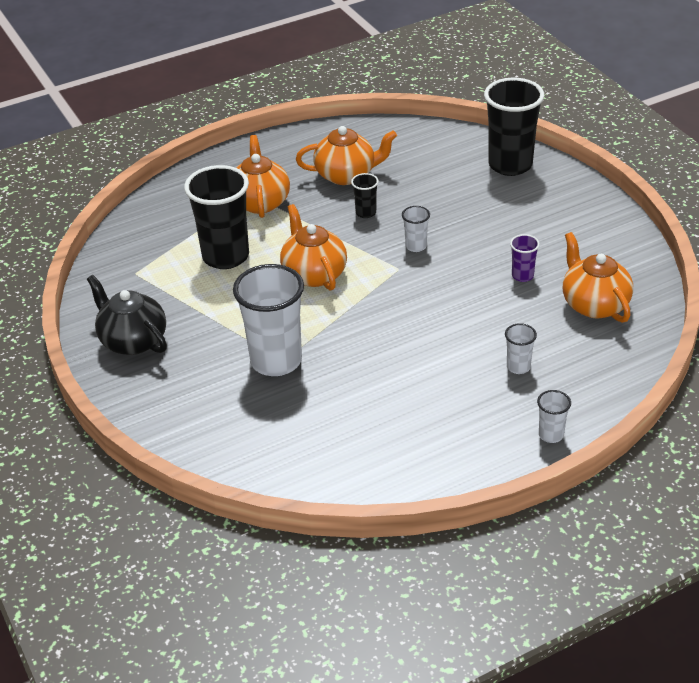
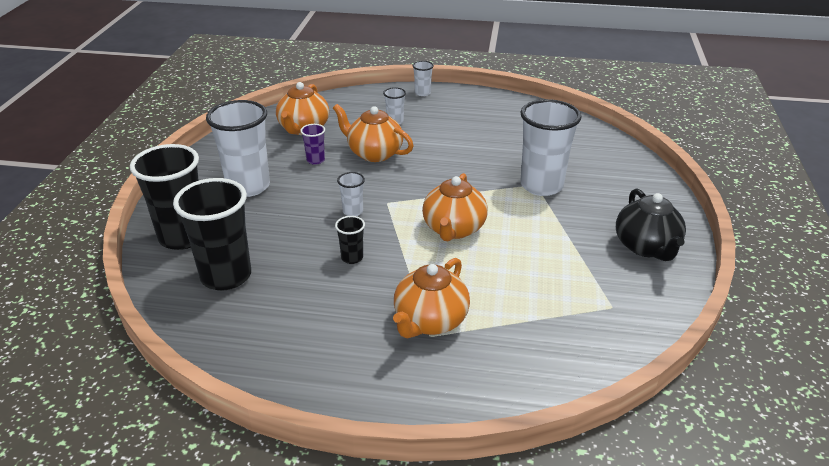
camera: 145 degrees left, 5 degrees down
(226, 256) = (513, 280): black cup -> black cup (226, 276)
(346, 175) = (318, 305): orange teapot -> orange teapot (374, 153)
(535, 222) = (248, 186): none -> white cup

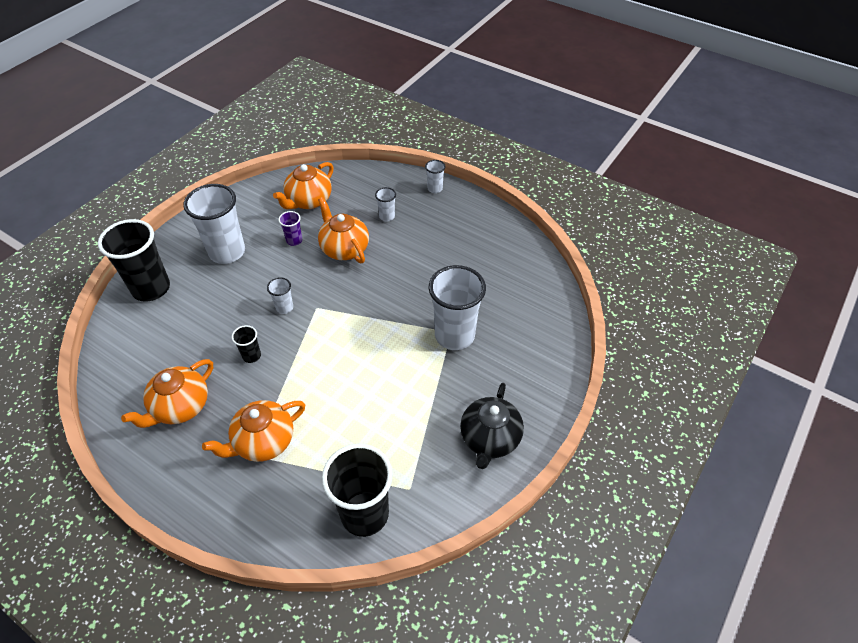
camera: 25 degrees right, 15 degrees up
(226, 276) = (156, 338): black cup -> black cup (364, 514)
(453, 229) = (347, 356): orange teapot -> orange teapot (180, 407)

